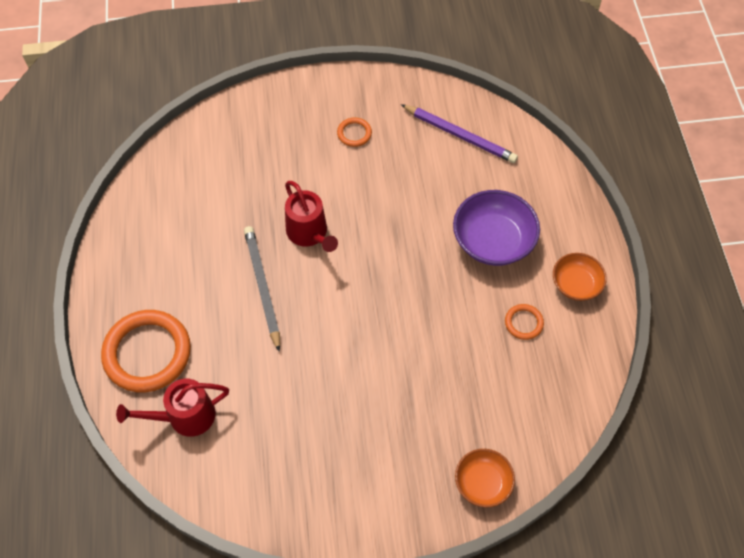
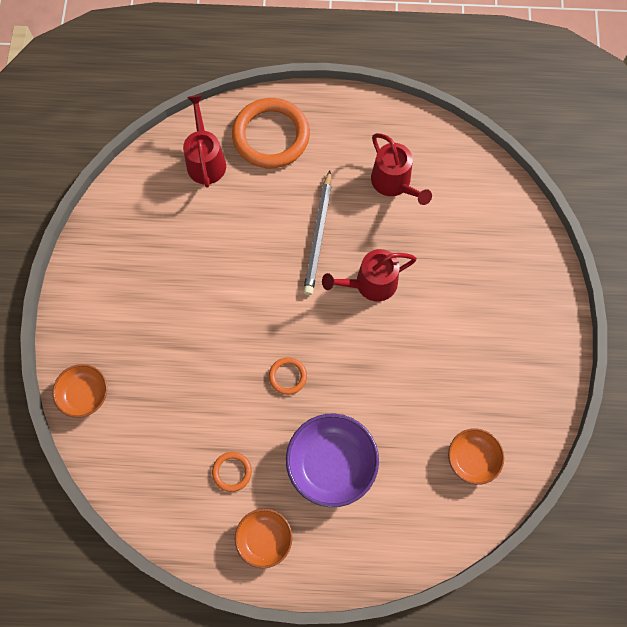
camera: 100 degrees right, 10 degrees up
(195, 227) = (394, 183): none -> red watering can
(263, 287) = (318, 235): grey pencil -> grey pencil turned 105 degrees clockwise
(354, 133) = (488, 346): orange ring -> orange ring (288, 376)
(459, 135) = (472, 458): purple pencil -> orange bowl

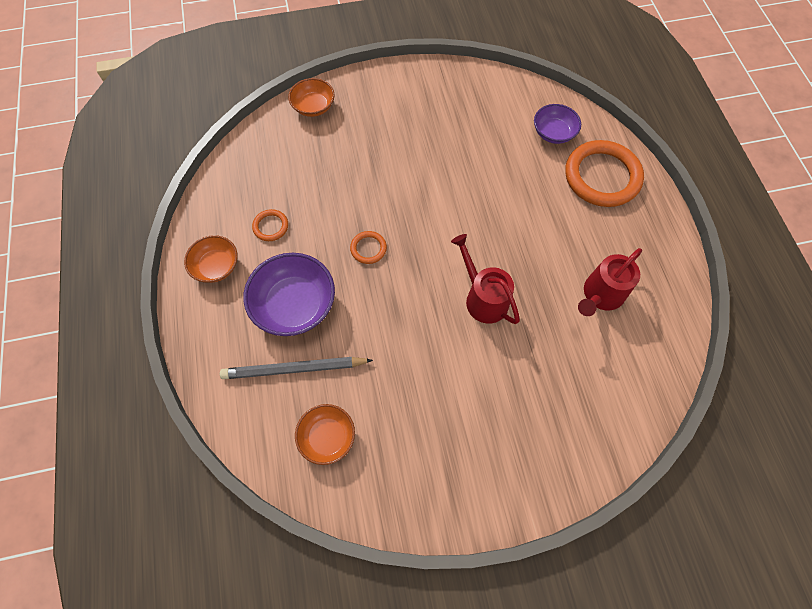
camera: 75 degrees right, 5 degrees down
(205, 160) = (553, 133): red watering can -> purple bowl
(318, 235) = (517, 240): grey pencil -> grey pencil (294, 369)

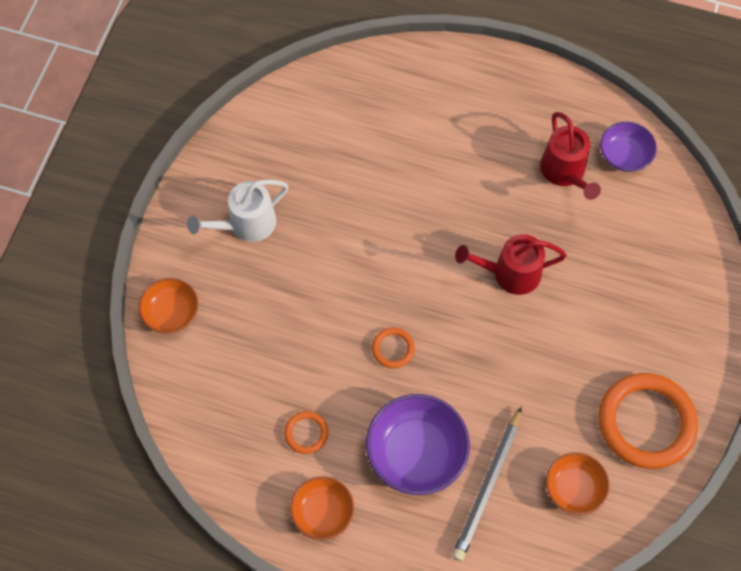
camera: 60 degrees left, 0 degrees up
(405, 114) = (246, 224): none -> white watering can
(553, 133) = (364, 100): purple bowl -> purple bowl (624, 155)
(602, 176) = (442, 90): orange ring -> orange ring (646, 422)

